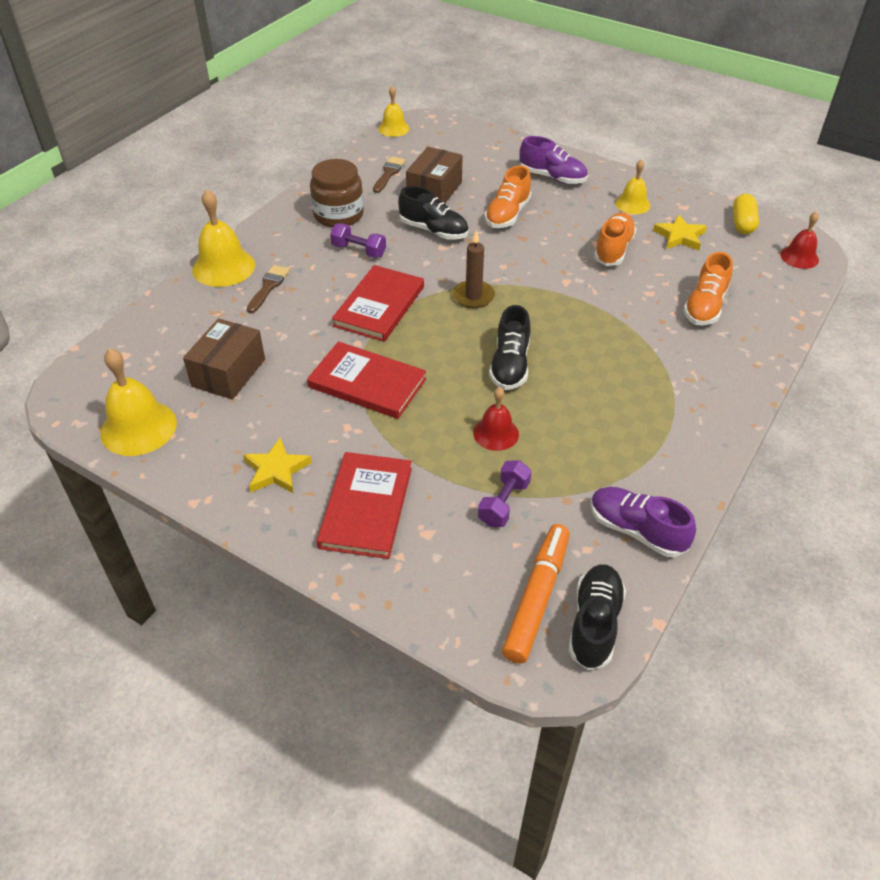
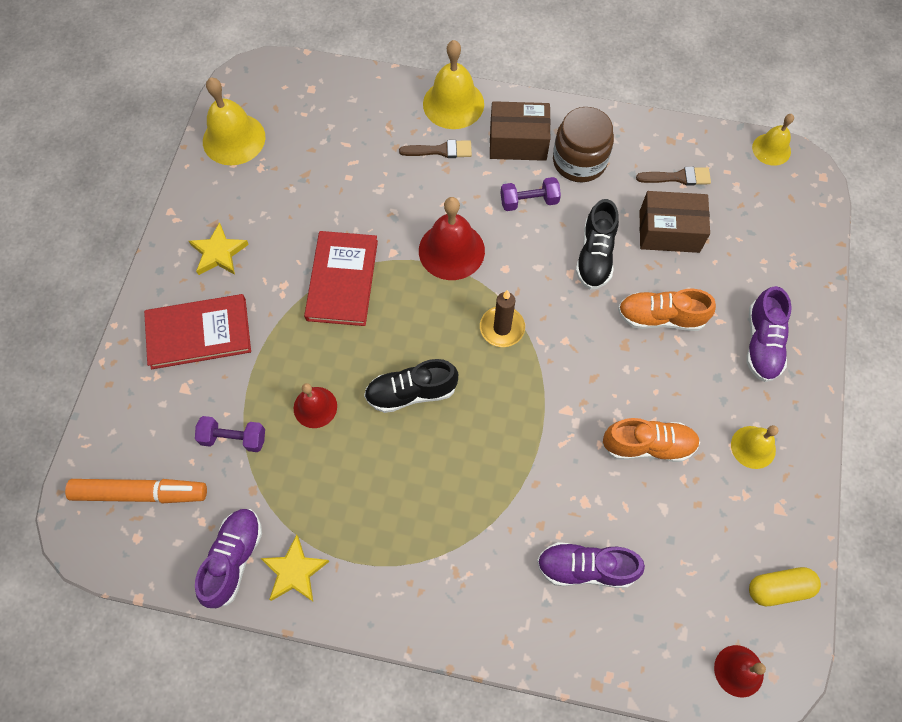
camera: 70 degrees right, 20 degrees up
(228, 373) = (317, 170): brown box -> brown box (518, 142)
(359, 251) = (529, 201): purple dumbbell -> purple dumbbell turned 75 degrees clockwise
(379, 306) = (451, 250): red book -> red bell
(594, 624) = (125, 545): black shoe -> none
(679, 236) = (711, 515): yellow star -> yellow star (295, 571)
(705, 307) = (586, 568): orange shoe -> purple shoe

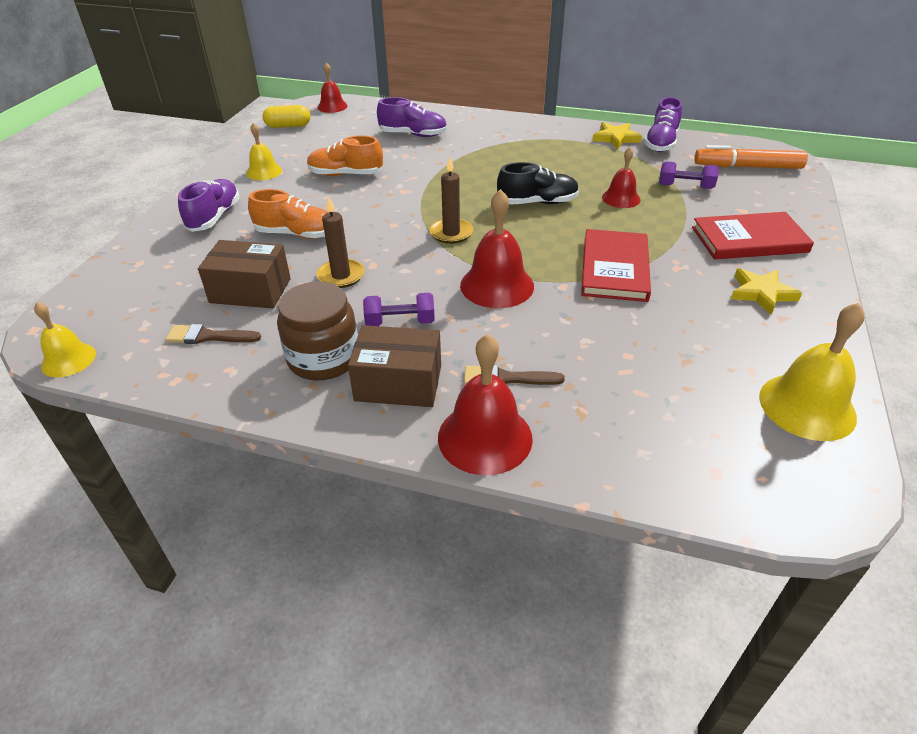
camera: 175 degrees left, 25 degrees down
(453, 104) = (485, 437): yellow bell -> red bell
(595, 255) = (341, 276): black shoe -> brown candle

